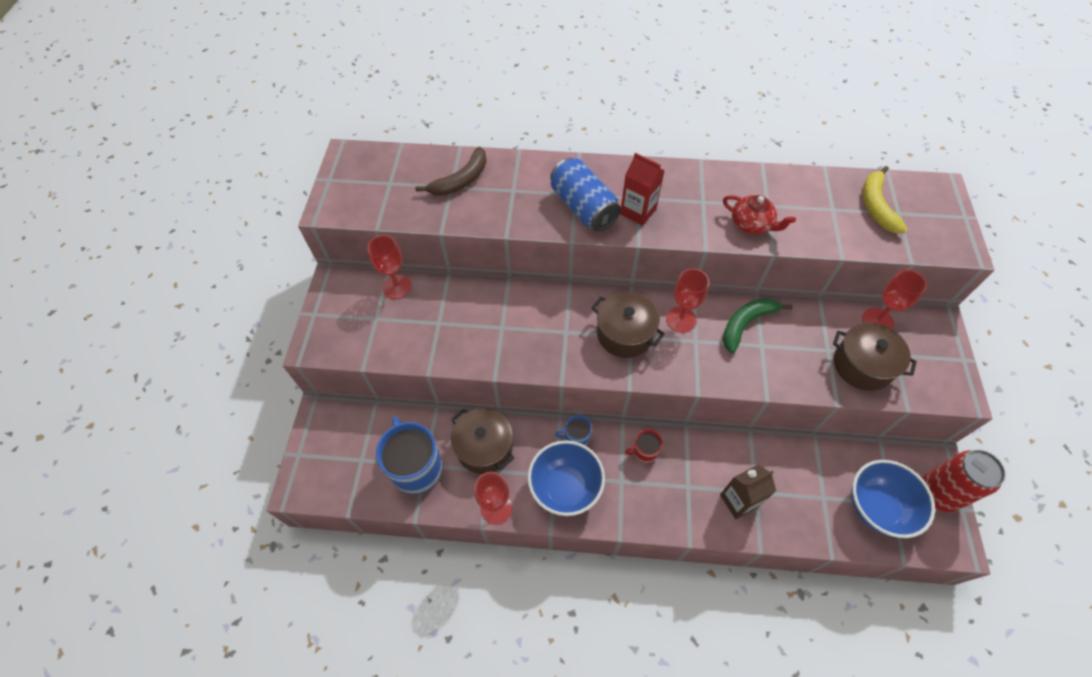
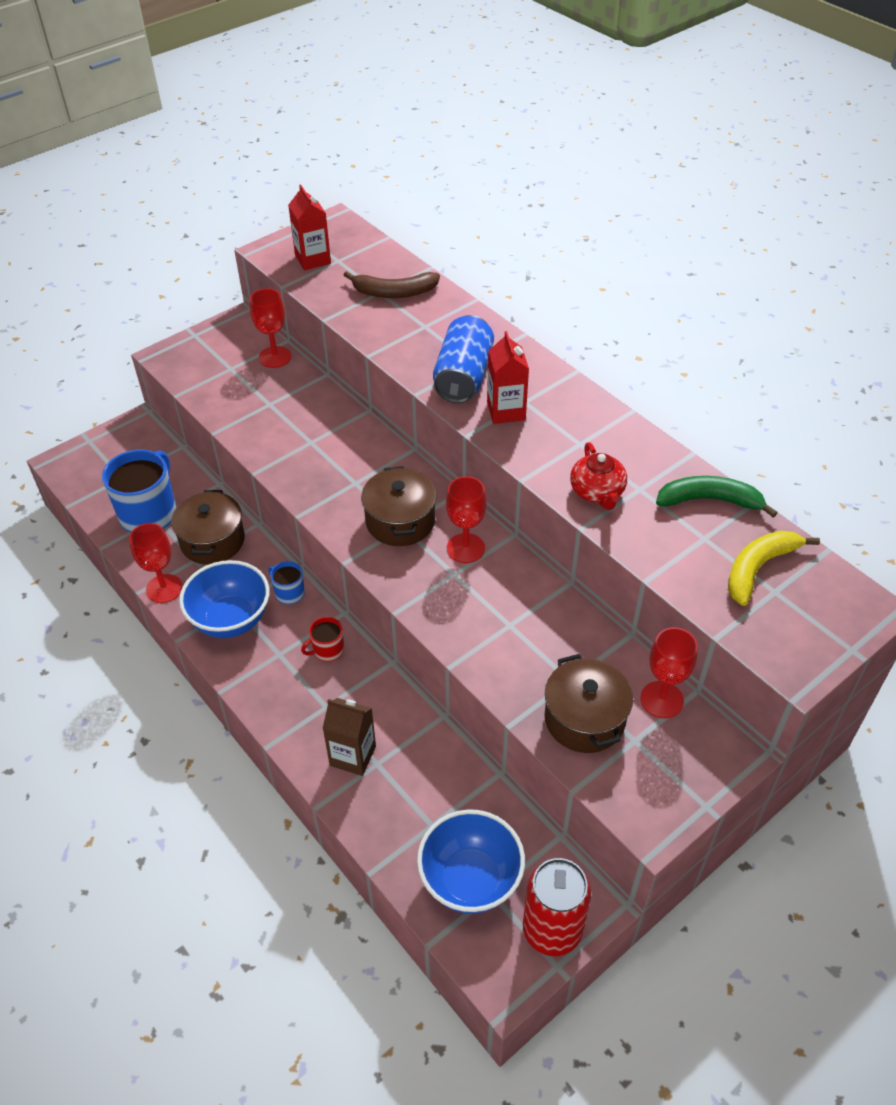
camera: 45 degrees right, 10 degrees down
(370, 194) = (313, 259): none -> red carton
(644, 451) = (327, 650): red mug -> red mug turned 60 degrees counterclockwise
(746, 324) = (521, 598): green banana -> green banana (709, 500)

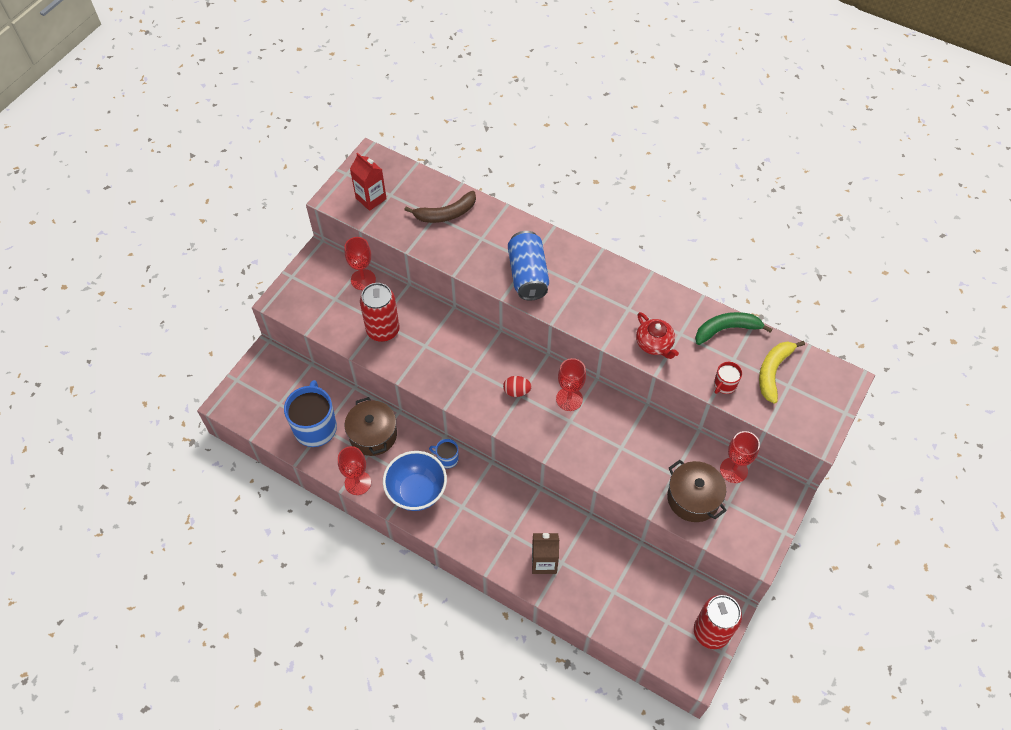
camera: 20 degrees left, 10 degrees up
(269, 413) = (383, 330): none -> red can
(327, 650) = (493, 493): red mug -> red mug (724, 385)
(400, 521) = (516, 391): brown pot -> red egg
(470, 880) = (651, 618): blue bowl -> none
(506, 411) = (569, 296): red carton -> none

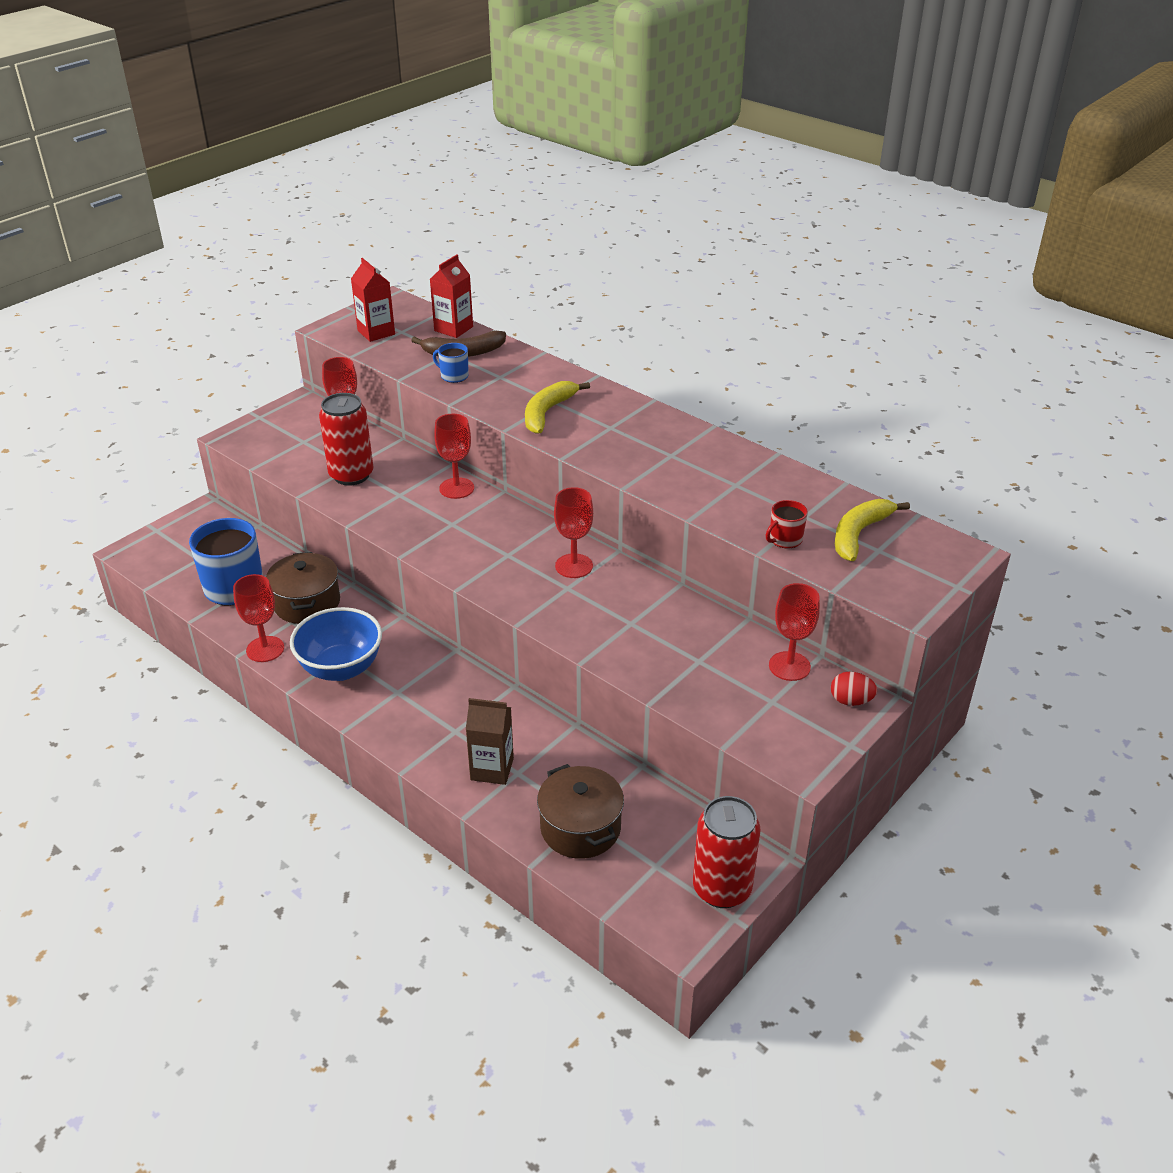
camera: 10 degrees right, 20 degrees down
(430, 186) = (453, 329): none -> red carton
(447, 459) = (396, 639): blue mug -> blue mug (454, 376)
(465, 332) = (456, 488): none -> red goblet
(516, 391) = (504, 550): red egg -> red egg (850, 701)
(528, 275) = (547, 413): blue can -> yellow banana
(654, 344) = (697, 490): red teapot -> none
(693, 498) = (720, 689): brown pot -> brown pot (580, 828)
(726, 329) = (802, 487): green banana -> none

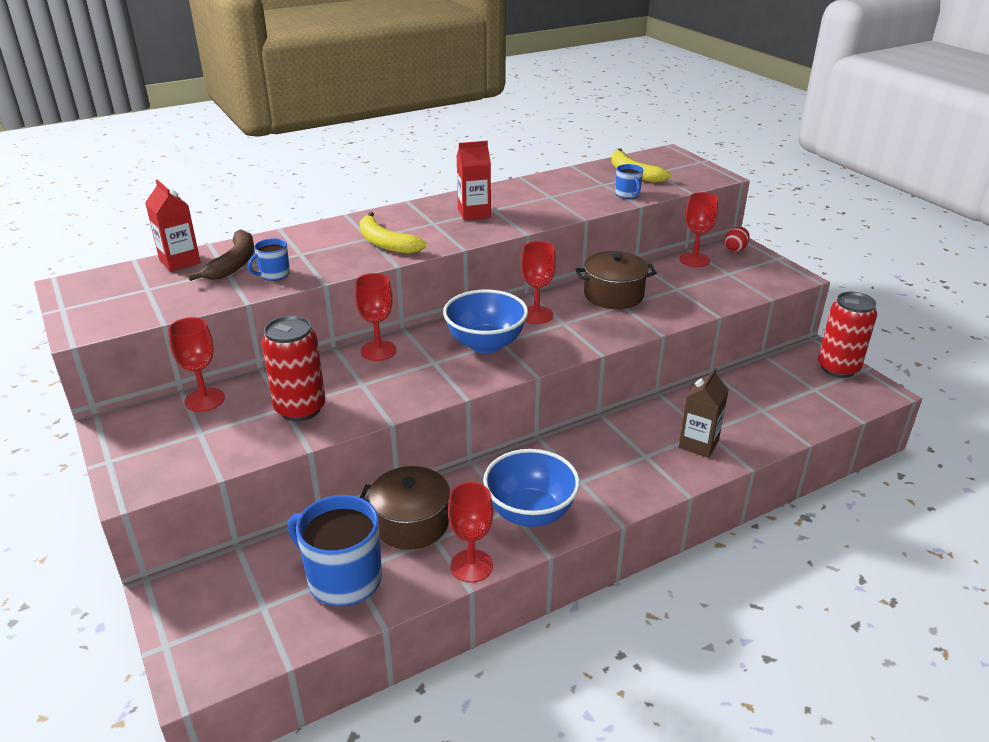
camera: 70 degrees left, 5 degrees down
(376, 332) = (130, 303): red carton -> red carton (474, 213)
(498, 546) = (485, 344): none -> blue bowl
(580, 828) = (772, 413): brown pot -> brown pot (613, 295)
(785, 539) = (627, 194): red mug -> blue mug

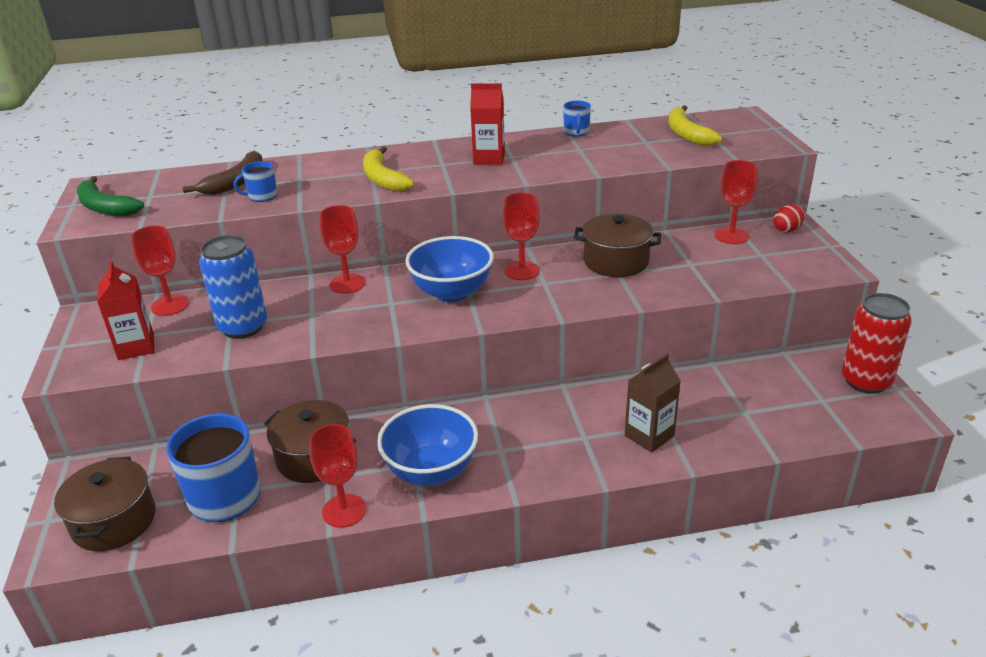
camera: 20 degrees right, 0 degrees up
(105, 306) = (105, 207): none -> green banana
(180, 261) = (193, 175): red carton -> red carton (136, 347)
(242, 629) = (114, 521): none -> brown pot
(300, 409) = (243, 327): red can -> blue can
(627, 194) = (663, 155): blue mug -> blue mug (576, 132)

